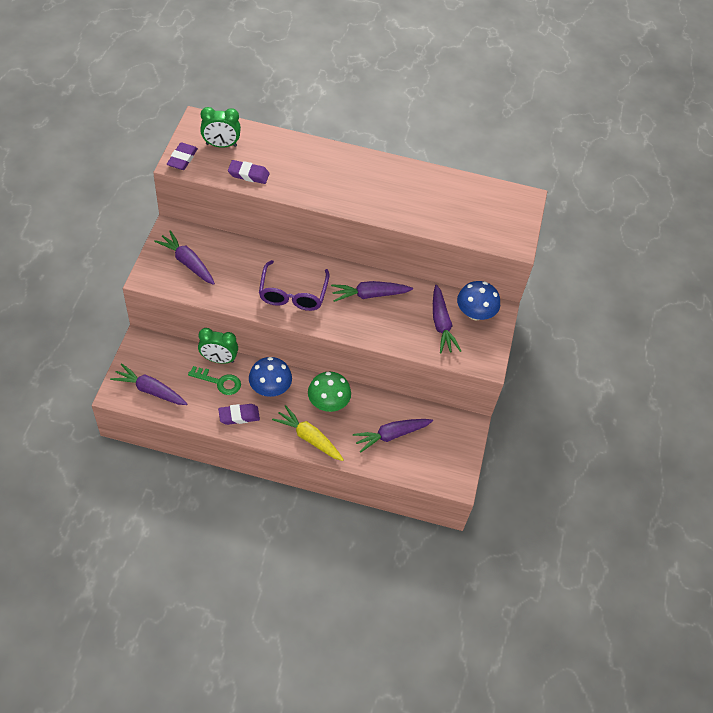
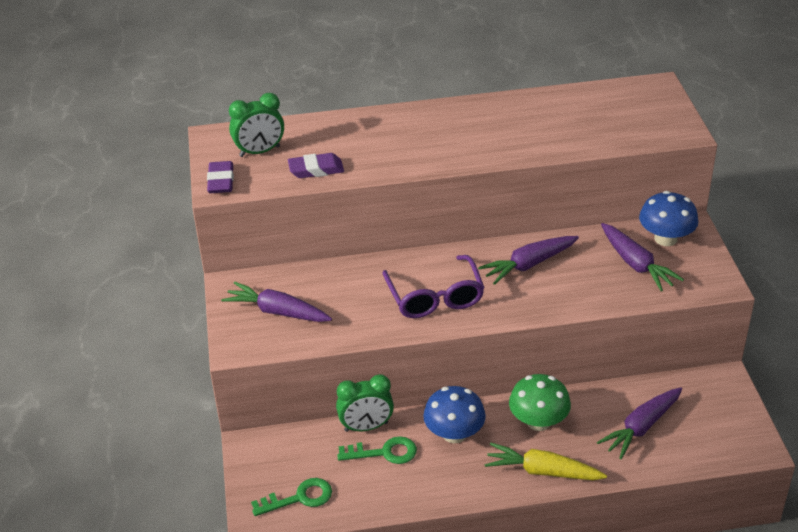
camera: 15 degrees left, 15 degrees down
(150, 390) = (299, 498): purple carrot -> green key
(239, 416) = (436, 482): purple eraser -> none

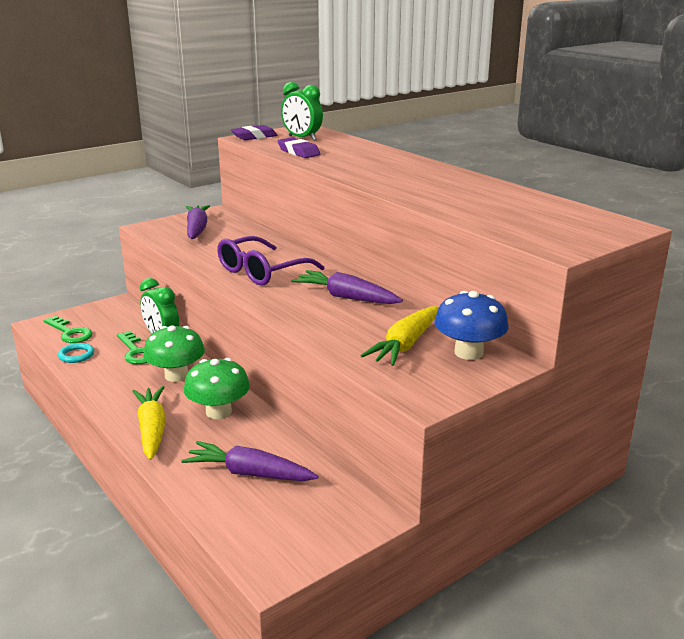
camera: 60 degrees right, 15 degrees down
(359, 500) = (76, 355): none -> turquoise ring
(454, 434) = (176, 375): blue mushroom -> green mushroom
(636, 264) = (405, 345): purple carrot -> yellow carrot

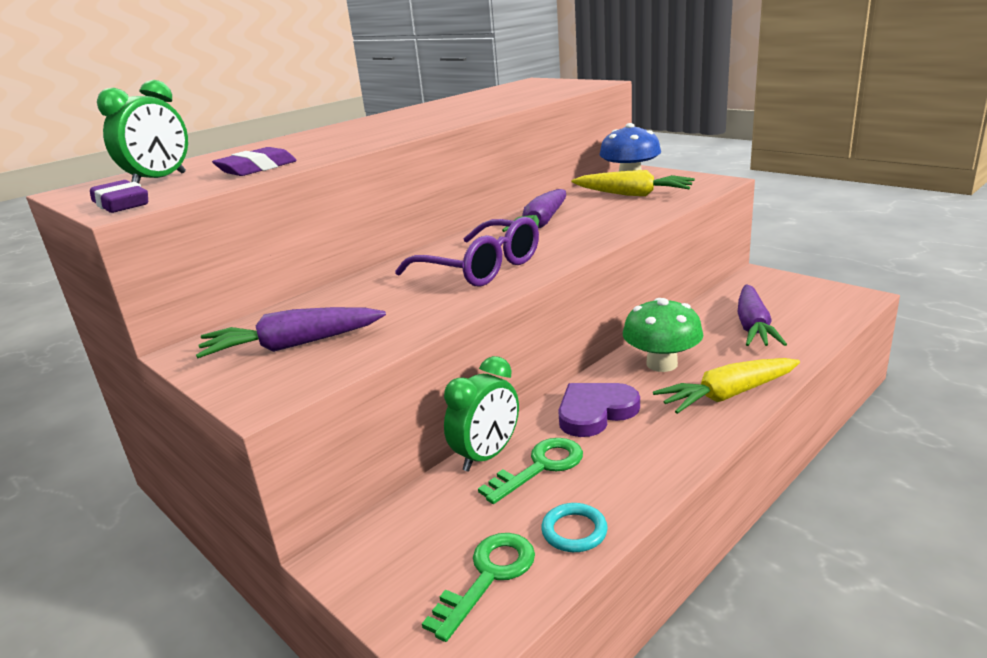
camera: 95 degrees left, 0 degrees up
(176, 375) = (595, 412): green mushroom -> purple heart

